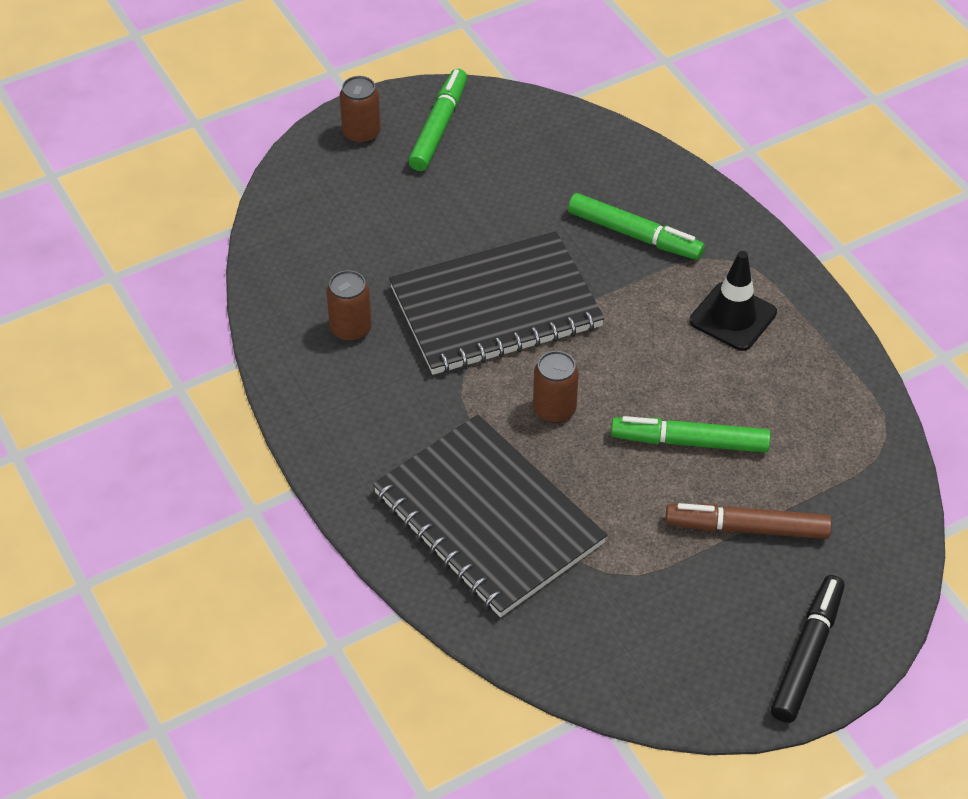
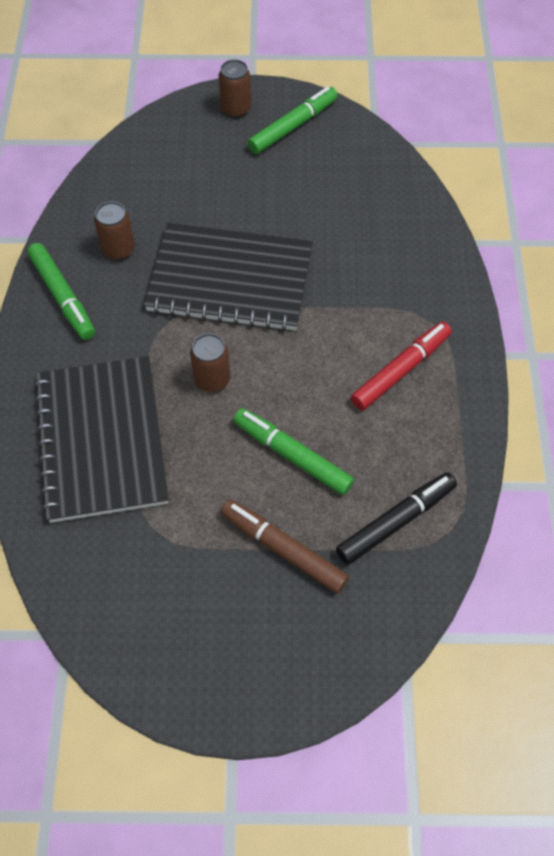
camera: 30 degrees right, 10 degrees up
(634, 235) = (374, 270): green marker -> green marker (62, 296)
(733, 317) = (401, 370): black traffic cone -> red marker
(807, 654) = (251, 681): black marker -> black marker (396, 522)

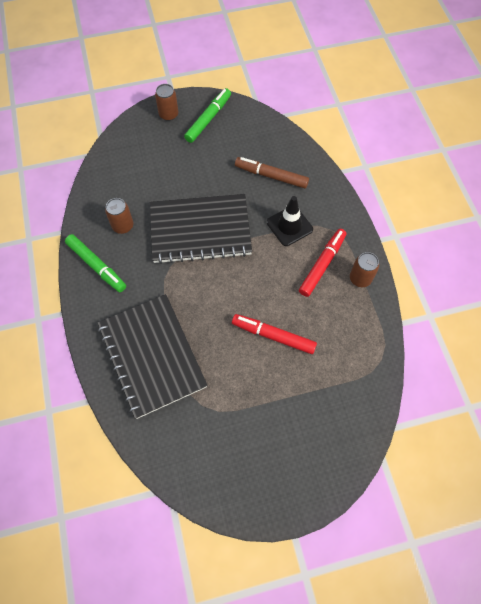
camera: 15 degrees left, 5 degrees up
(212, 379) = (209, 298): brown can -> brown can (360, 278)
(283, 549) = (286, 397): brown marker -> brown marker (271, 176)
(292, 455) = (273, 336): green marker -> red marker
(368, 303) = (289, 226): none -> black traffic cone
(396, 522) = (348, 362): black marker -> none

